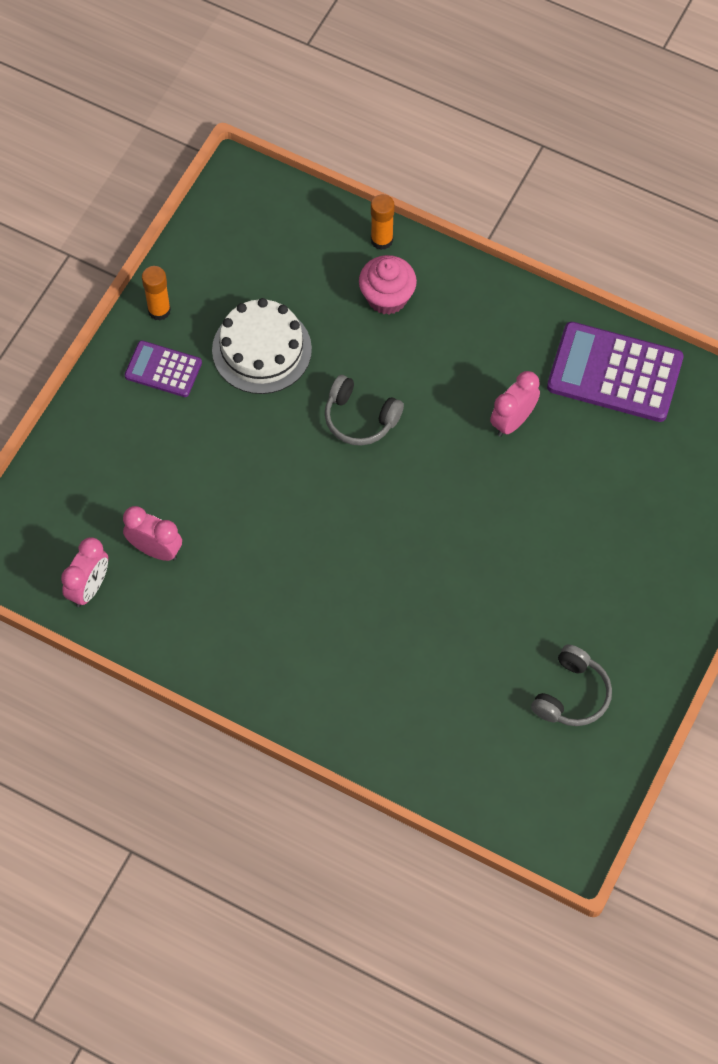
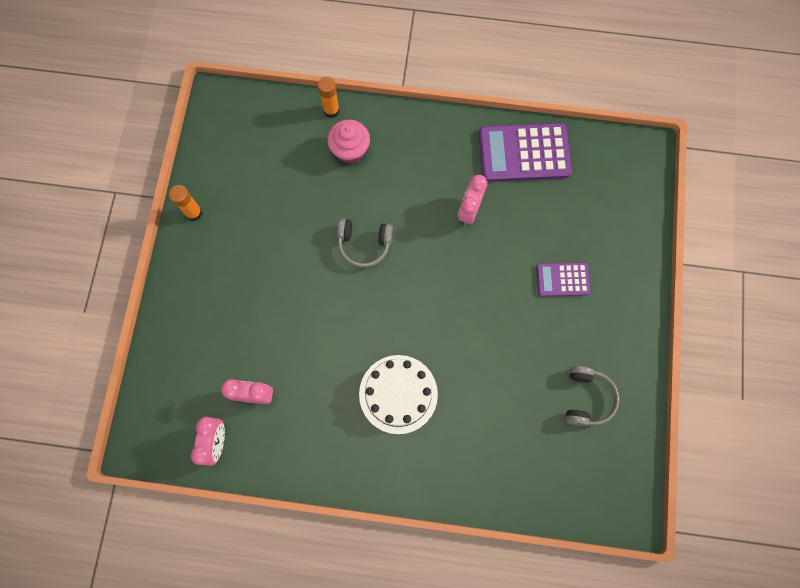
camera: 20 degrees left, 10 degrees up
(163, 369) = (212, 256): purple calculator -> purple calculator (562, 279)
(262, 350) = (277, 217): white cake -> white cake (398, 394)

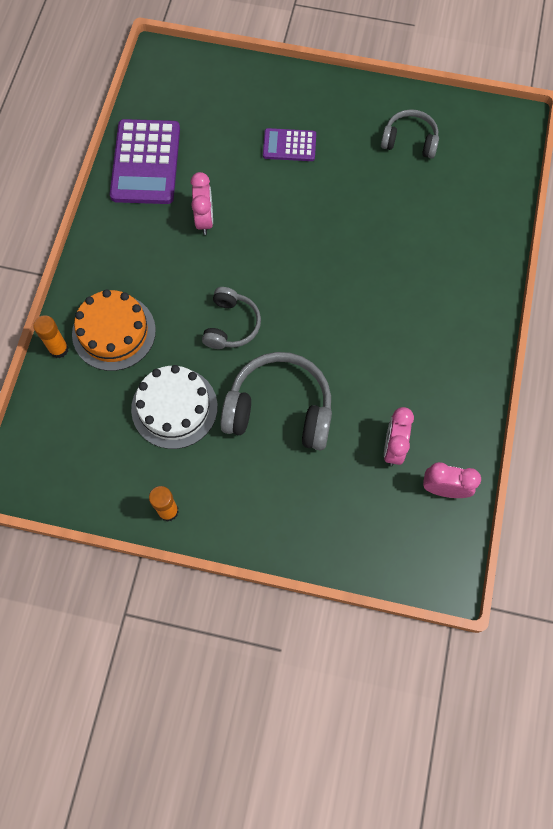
camera: 85 degrees left, 5 degrees down
(286, 293) = (279, 409): none -> grey headphones
(350, 150) = (114, 332): pink cupcake -> orange cake
(398, 394) = (398, 304): white cake -> white cake (174, 407)
(469, 211) = (204, 220): pink clock -> pink clock turned 120 degrees counterclockwise
(562, 279) = (289, 145): purple calculator -> purple calculator turned 90 degrees clockwise

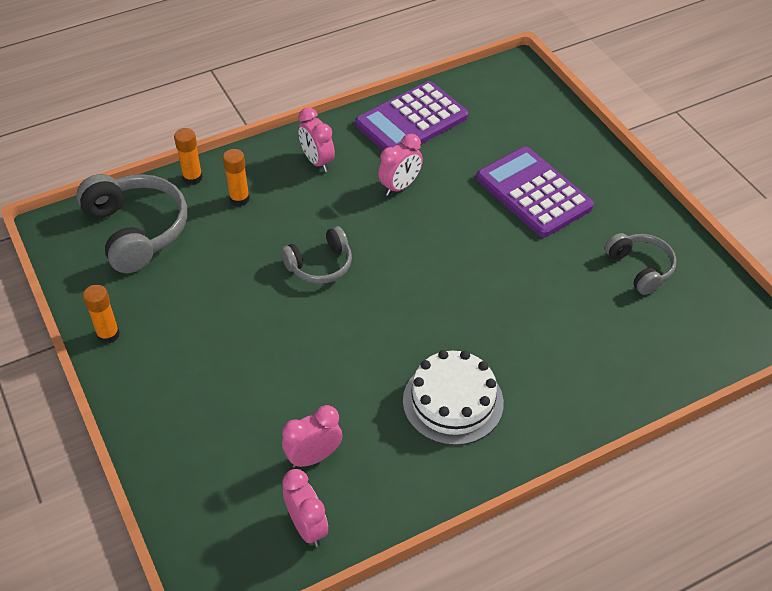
camera: 50 degrees right, 20 degrees down
(114, 332) = (239, 199): orange cake -> orange glue stick
(126, 253) = (317, 161): none -> pink clock
(174, 407) = (207, 278): white cake -> white cake (453, 401)
(279, 409) = (272, 348): grey headphones -> grey headphones (136, 230)
(289, 145) = (533, 193): purple calculator -> purple calculator, size x1.80

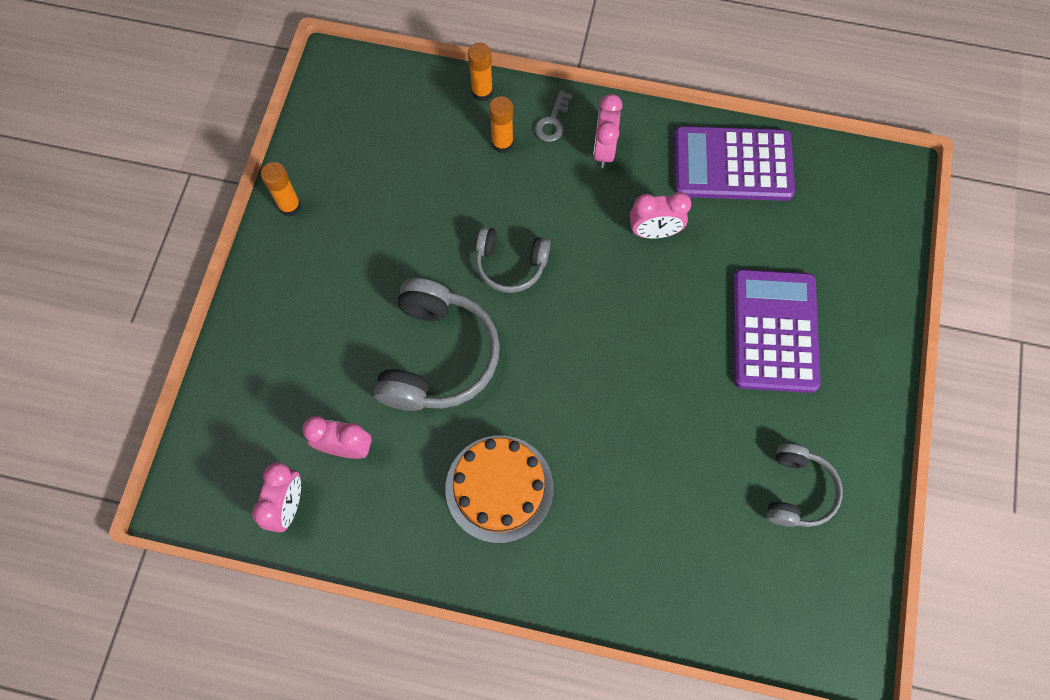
camera: 40 degrees right, 20 degrees up
(136, 230) = (392, 116): grey headphones -> grey headphones (437, 356)
(263, 166) = (552, 121): none -> grey key
(453, 401) = (499, 488): white cake -> orange cake

